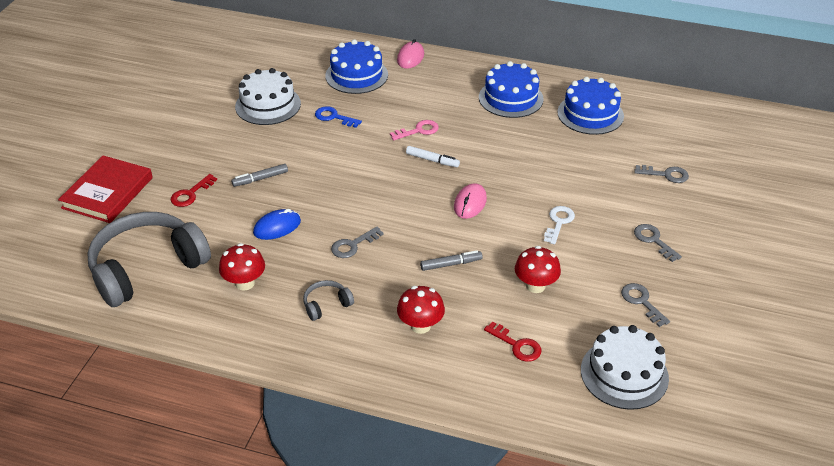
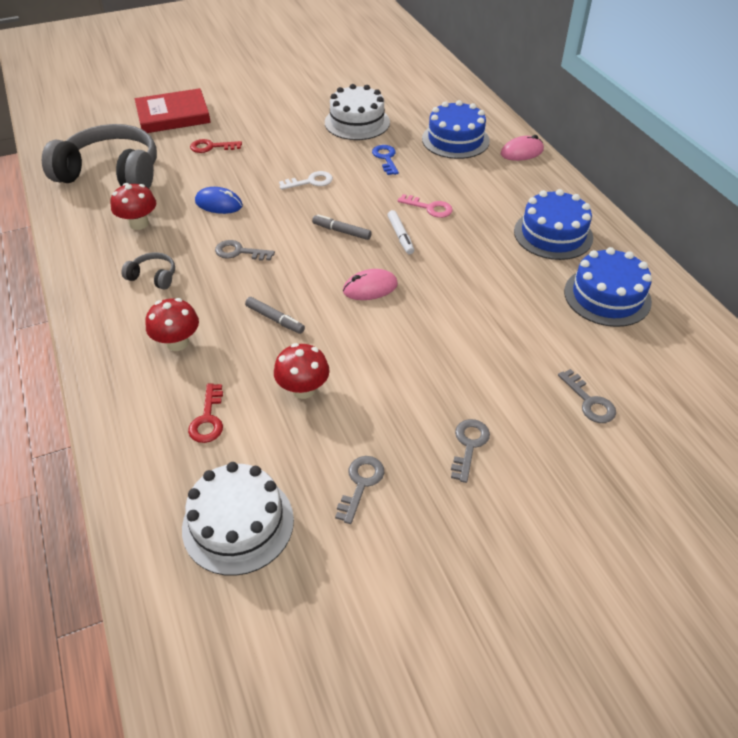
camera: 50 degrees right, 5 degrees up
(260, 179) = (265, 166): grey marker -> grey marker (341, 231)
(558, 222) = (412, 359): white key -> white key (310, 182)

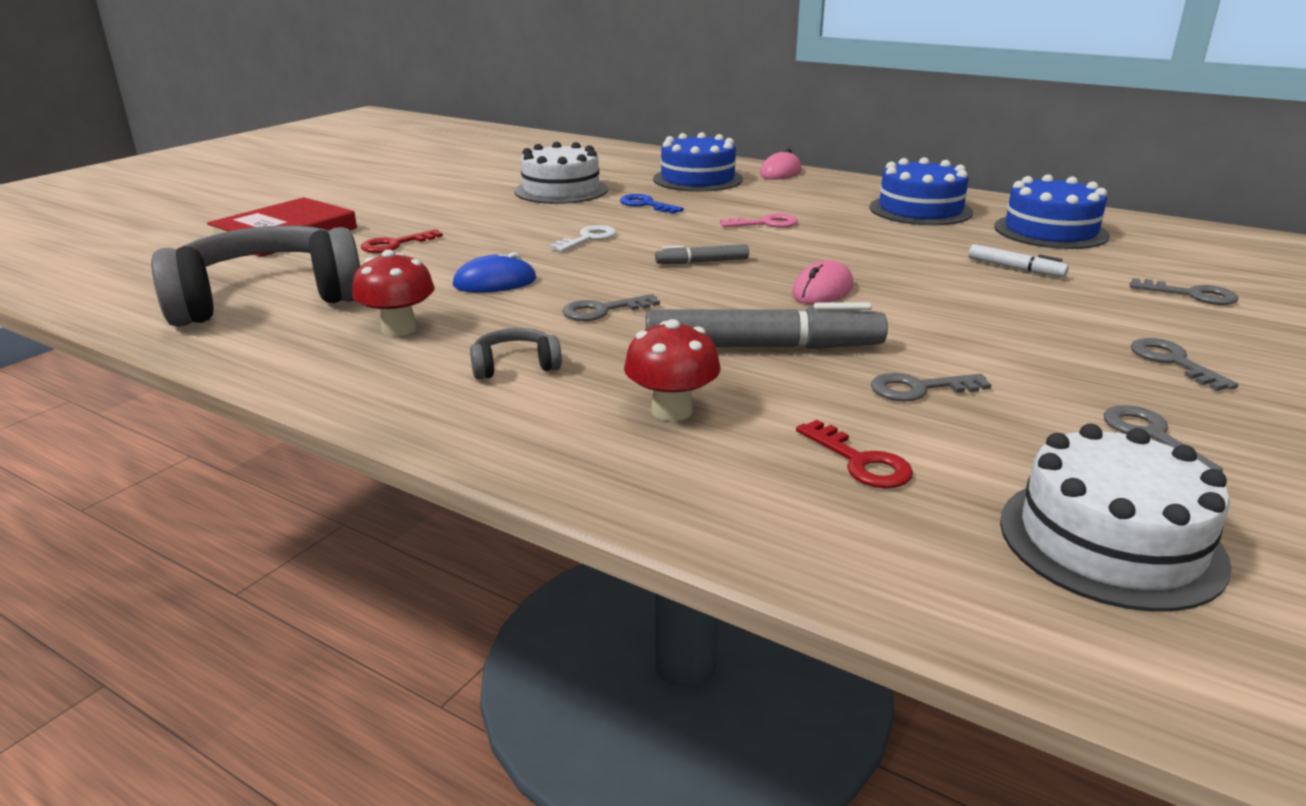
camera: 35 degrees left, 20 degrees down
(275, 319) = (763, 347): grey marker -> grey marker, size x2.03
(303, 389) = (919, 389): red mushroom -> grey key
(400, 236) = (776, 248): white marker -> white marker (1015, 268)

